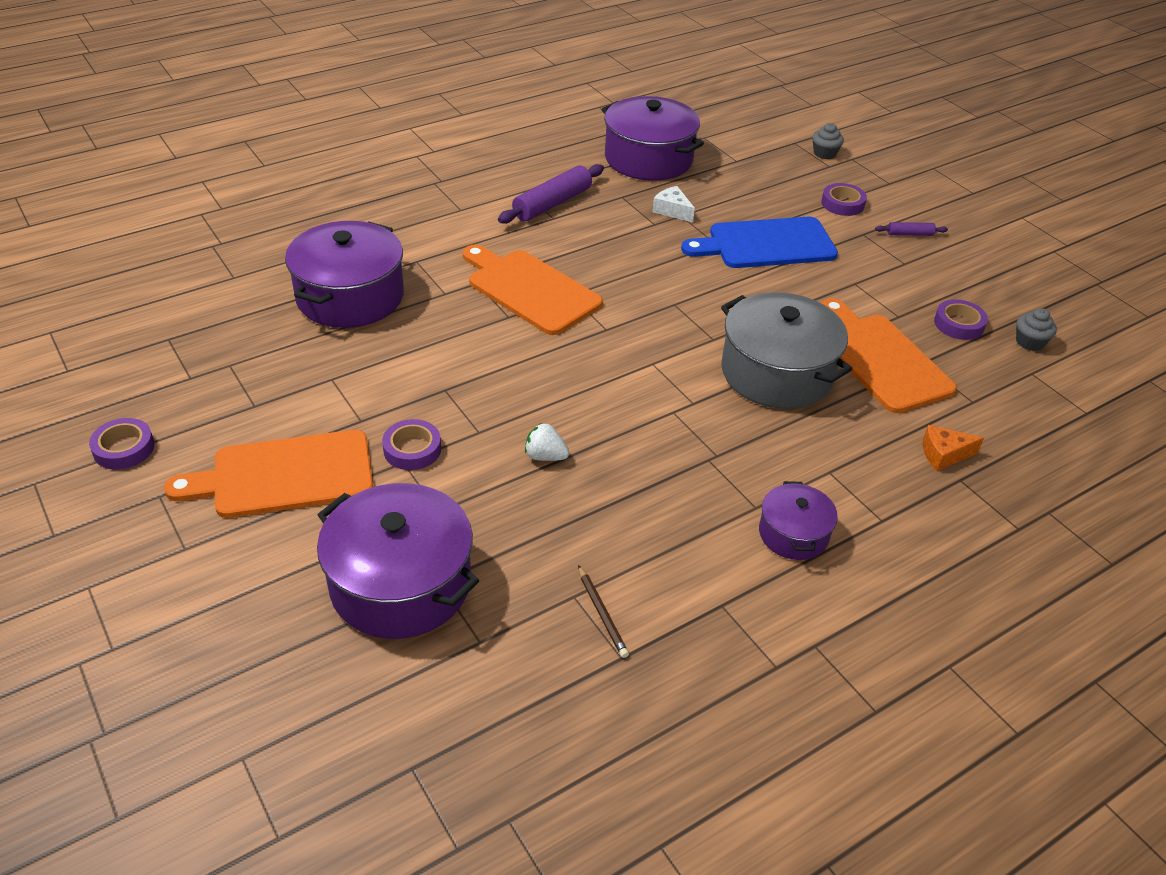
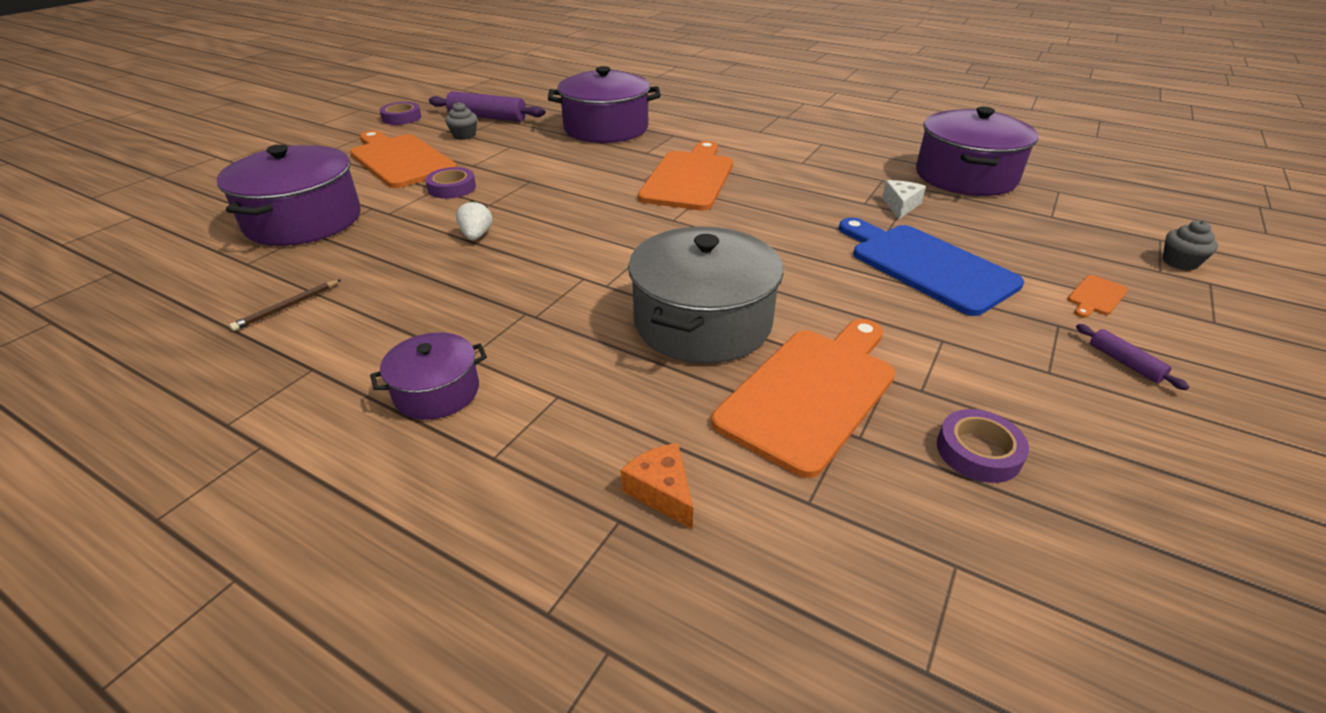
camera: 65 degrees right, 5 degrees down
(552, 204) = (822, 157): purple rolling pin -> purple rolling pin (487, 117)
(842, 204) = (1096, 296): purple tape -> orange cutting board
(1029, 342) = (1038, 547): grey cupcake -> grey cupcake (464, 135)

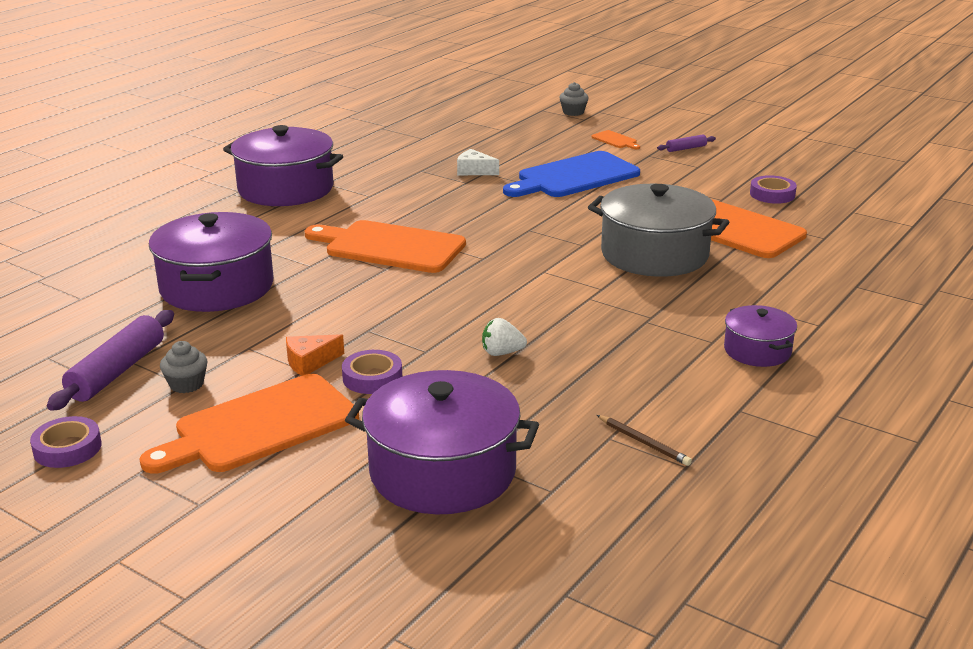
camera: 85 degrees left, 10 degrees down
(662, 492) = (830, 274): orange cheese -> orange cheese (310, 362)
(965, 176) = (423, 142): purple pot -> purple pot (286, 189)

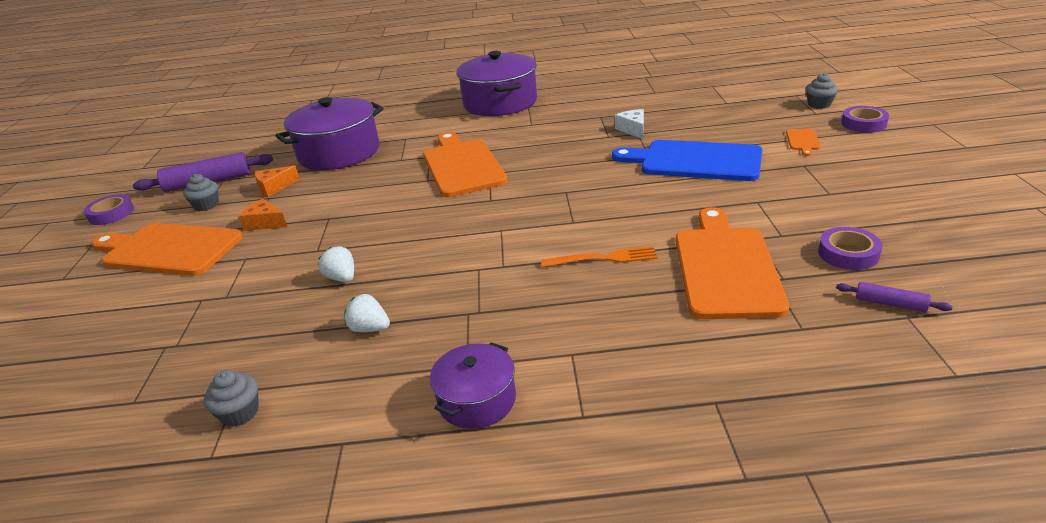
camera: 55 degrees right, 5 degrees up
(228, 339) = (274, 187): none -> orange cheese
(372, 378) = (260, 251): purple tape -> purple tape (863, 124)
(442, 472) = (140, 340): purple pot -> none
(606, 362) = (370, 329): none -> white strawberry
(643, 442) = (240, 413): brown pencil -> grey cupcake
(654, 254) = (604, 258): grey pot -> orange fork
(686, 148) = (857, 171): purple rolling pin -> purple rolling pin (890, 303)

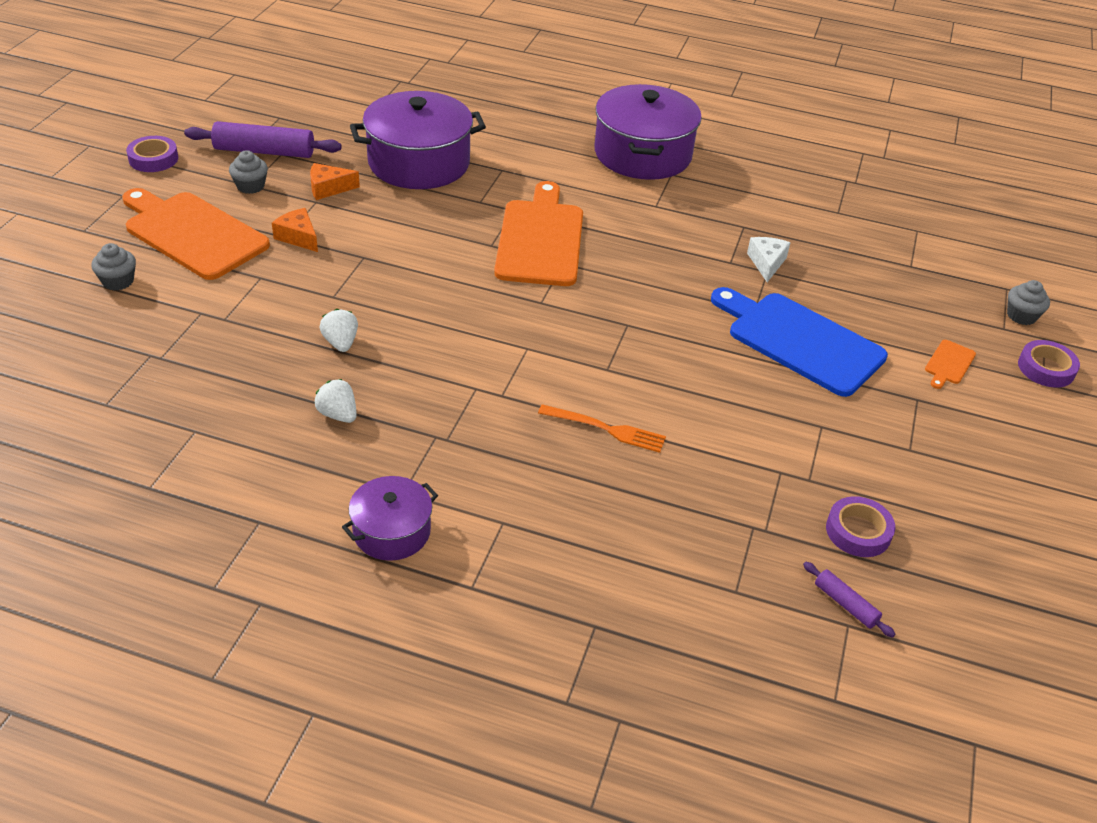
camera: 15 degrees right, 10 degrees up
(240, 413) = (189, 455): grey cupcake -> grey cupcake (118, 281)
(725, 267) = (719, 493): orange cutting board -> none

